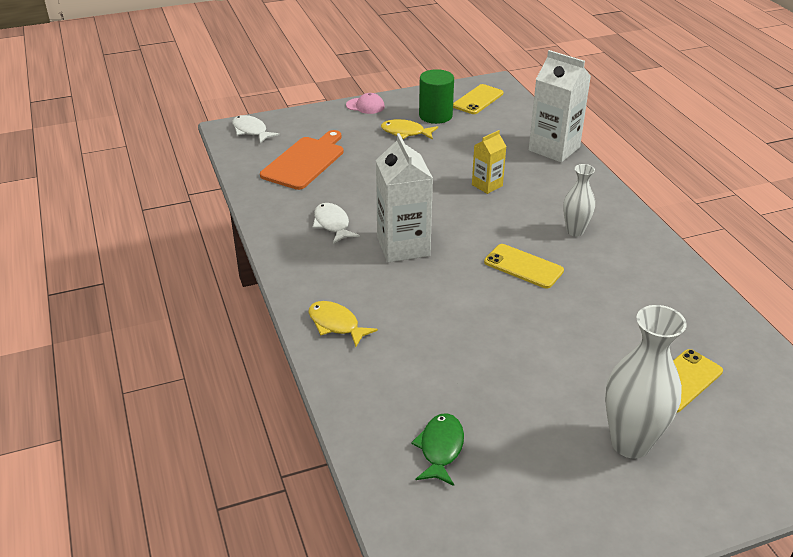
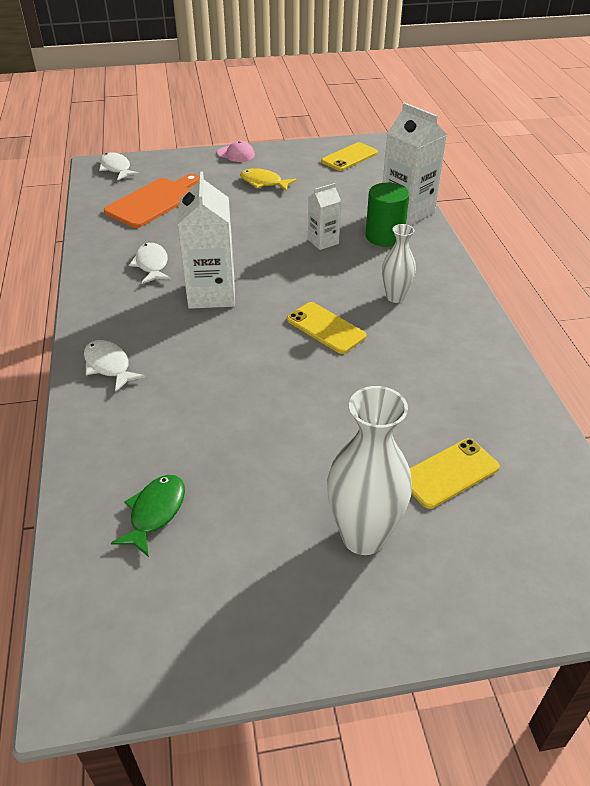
camera: 10 degrees right, 5 degrees up
(336, 324) = (109, 366): yellow fish -> white fish
(435, 115) = (300, 169): green cylinder -> green cylinder (384, 236)
(487, 185) = (323, 241): yellow carton -> white carton

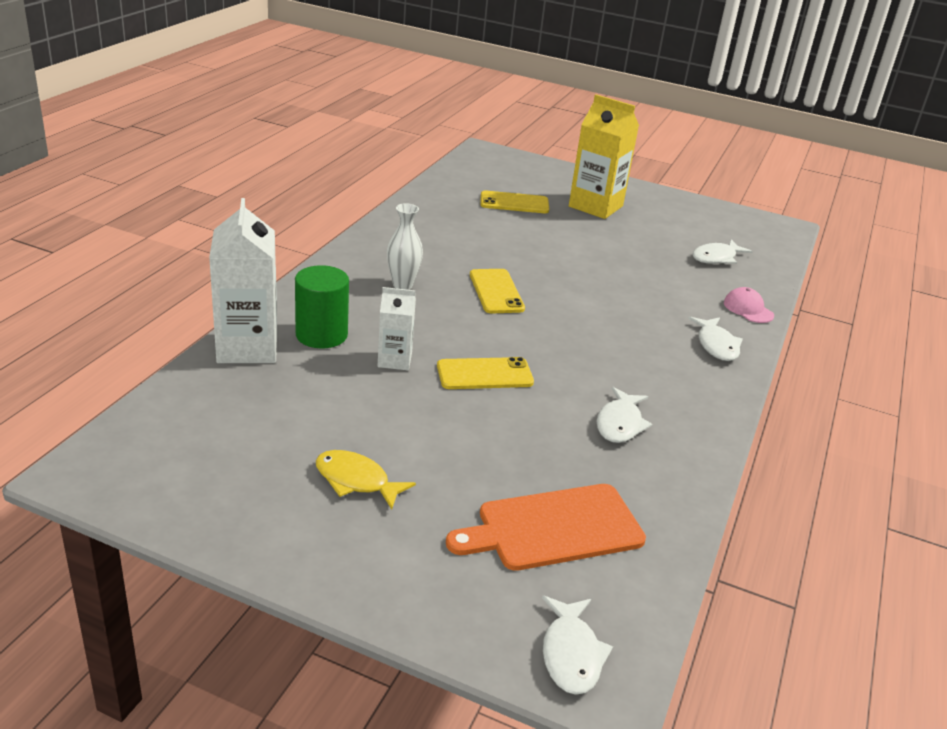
camera: 150 degrees left, 10 degrees down
(155, 512) = (716, 258): green fish -> white fish
(211, 294) = (575, 362): white carton -> none
(236, 154) = (324, 573): pink cap -> pink cap (748, 309)
(264, 183) = (356, 481): yellow fish -> yellow fish turned 150 degrees clockwise
(349, 157) = (165, 464): yellow phone -> yellow phone (484, 374)
(363, 536) = (595, 206): white vase -> yellow carton

